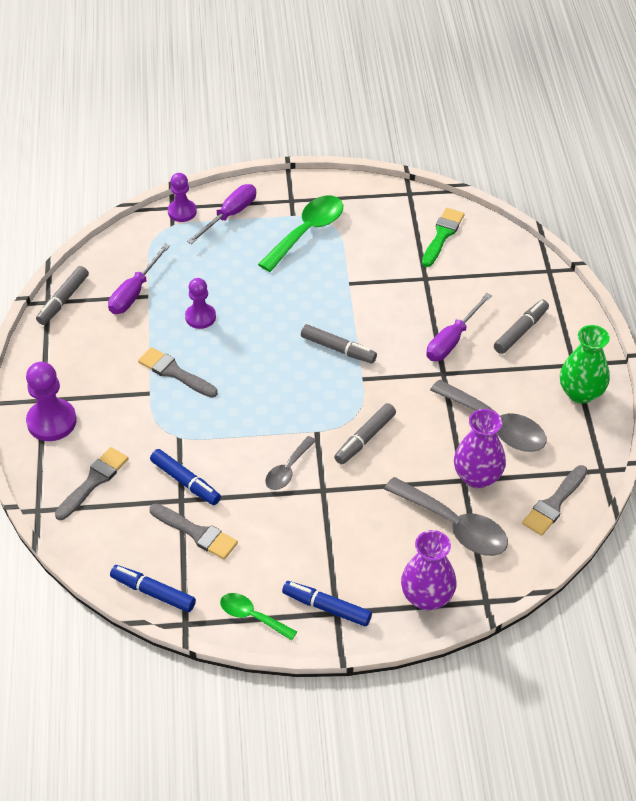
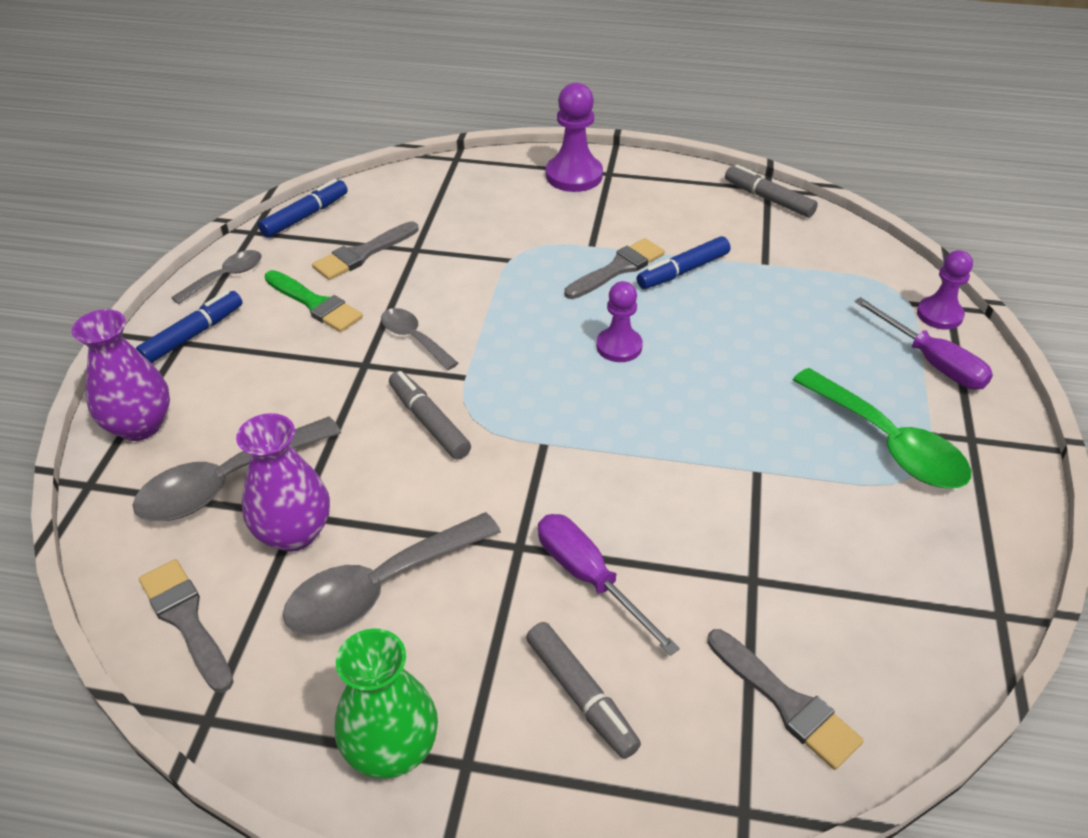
camera: 105 degrees right, 5 degrees down
(93, 481) = (475, 194): grey brush -> grey brush (786, 702)
(134, 292) = (773, 253): purple screwdriver -> none
(185, 482) = (440, 255): blue marker -> blue marker (683, 271)
(200, 317) = (713, 303): purple pawn -> purple pawn (619, 346)
(252, 616) = (225, 277): green spoon -> grey spoon
(338, 349) = (612, 428): grey marker -> none
(442, 235) = (871, 637): green brush -> green brush (315, 304)

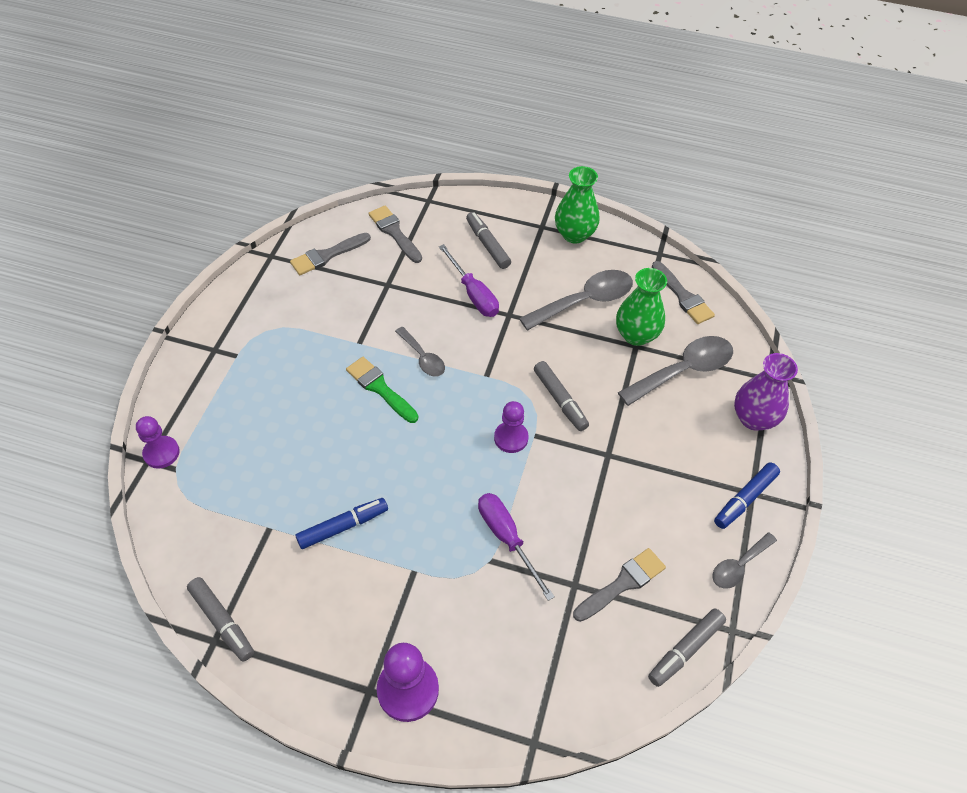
camera: 175 degrees left, 10 degrees up
(294, 533) = (636, 335): purple vase -> green vase
(305, 216) = (685, 650): blue marker -> grey marker
(315, 304) = (654, 523): green brush -> green brush (380, 388)
(414, 338) = (572, 475): grey spoon -> grey spoon (422, 357)
(618, 268) = (398, 536): grey brush -> grey brush (327, 255)
(619, 346) = (418, 450): purple pawn -> purple pawn (511, 438)
(887, 443) = (269, 352): green spoon -> none
(931, 362) = (198, 410): purple screwdriver -> purple screwdriver (507, 538)

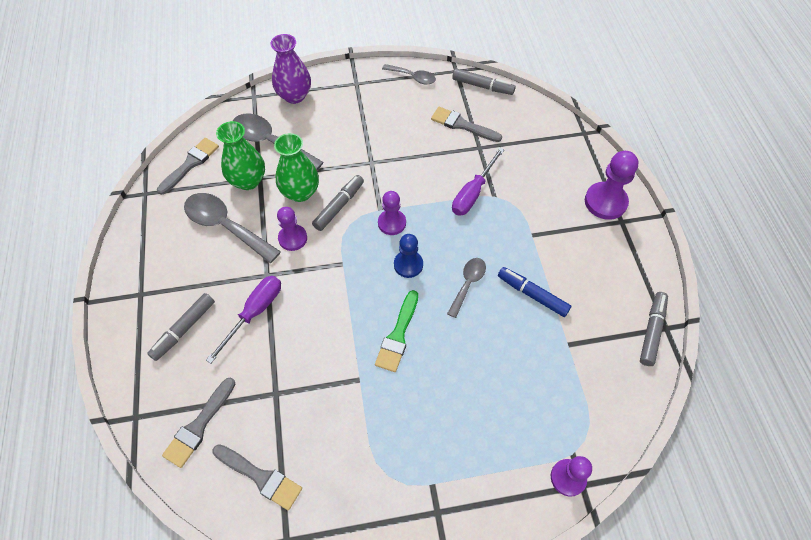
camera: 115 degrees left, 5 degrees up
(422, 357) = (348, 318): grey spoon -> grey spoon (468, 284)
(450, 430) = (408, 265): none -> blue pawn
(540, 347) = (293, 238): none -> purple pawn
(574, 234) = (142, 263): green vase -> green vase (300, 192)
(745, 499) = (363, 85): blue marker -> none

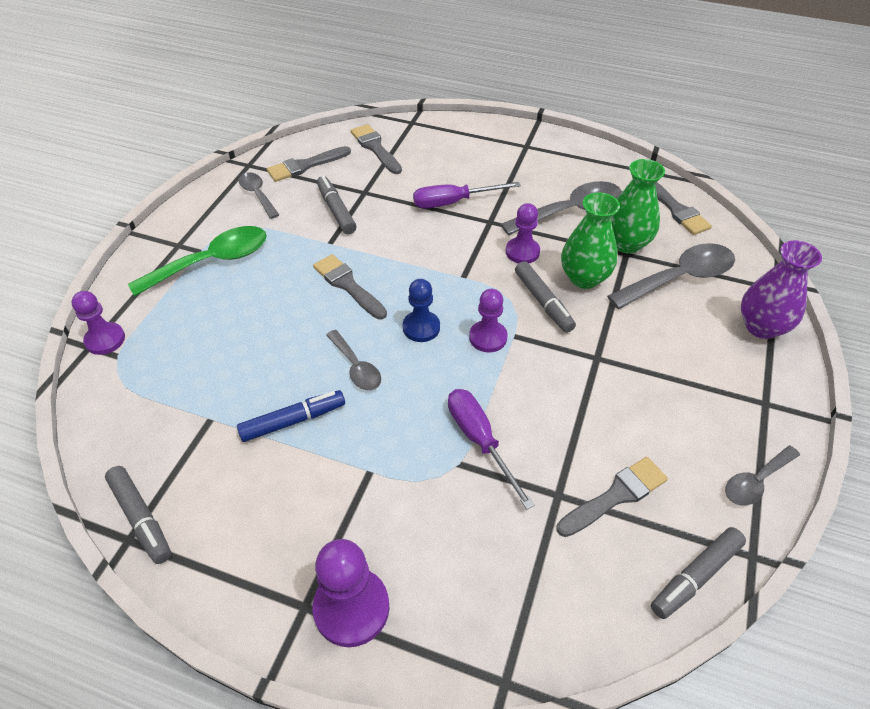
camera: 120 degrees right, 10 degrees down
(184, 329) = (470, 160): grey marker -> grey marker (336, 210)
(254, 313) = (453, 202): purple screwdriver -> purple screwdriver turned 105 degrees clockwise
(329, 491) = (258, 195): none -> grey spoon
(398, 335) = (348, 285): green brush -> grey brush
(438, 462) = (212, 262): none -> green spoon

